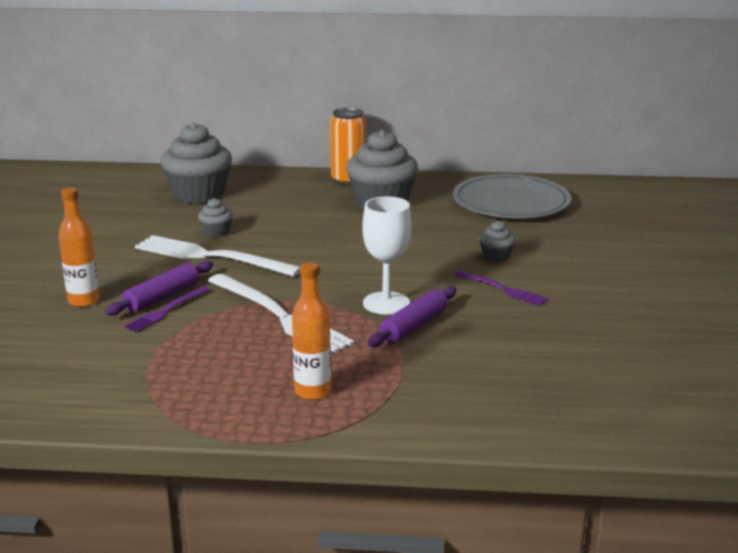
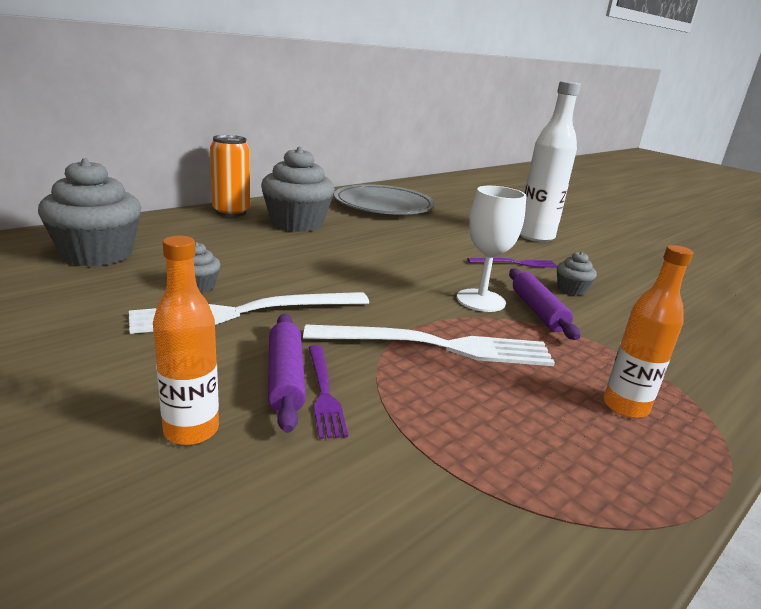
camera: 50 degrees left, 0 degrees up
(496, 256) = (459, 242): grey cupcake -> grey cupcake (571, 289)
(605, 274) = (535, 236): none -> white bottle

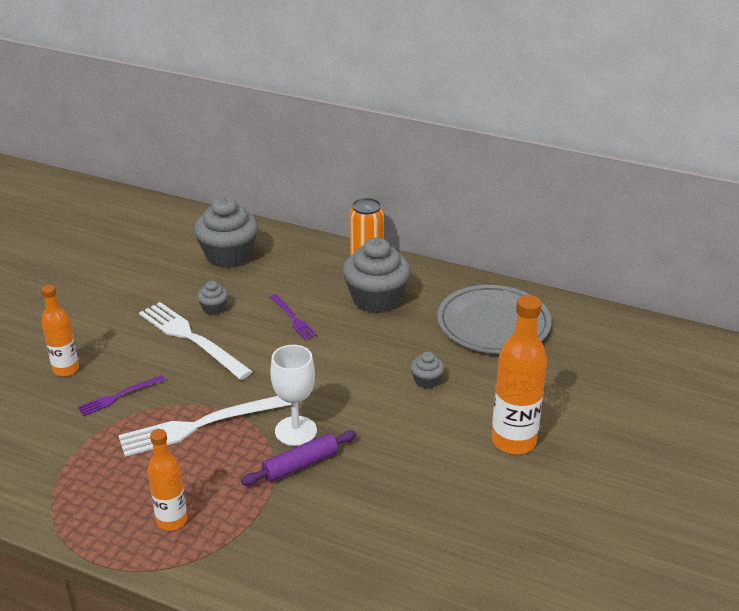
camera: 70 degrees right, 10 degrees up
(285, 378) = (125, 379): purple rolling pin -> none
(438, 346) = (201, 425): white fork -> white fork turned 90 degrees clockwise
(515, 263) = (406, 438): purple fork -> purple fork (293, 318)
(535, 236) = (513, 441): white bottle -> orange bottle
(571, 289) = (370, 481): grey cupcake -> grey cupcake (426, 380)

